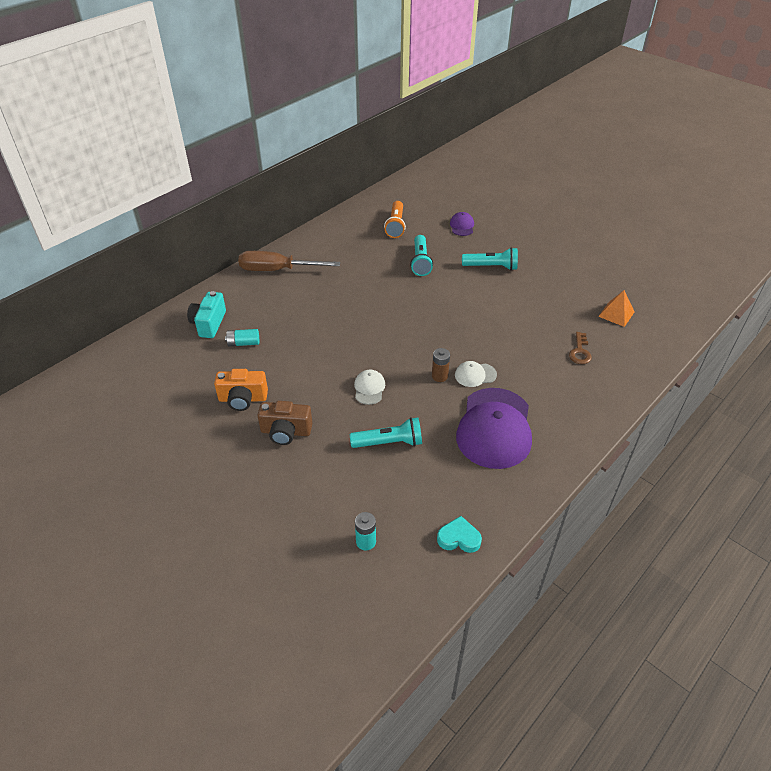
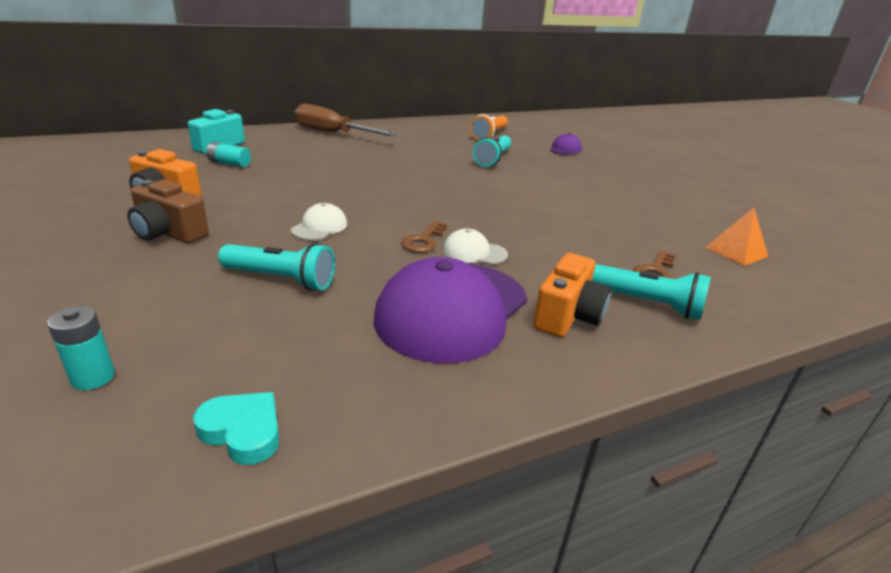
camera: 20 degrees right, 15 degrees down
(439, 376) = (423, 241): brown battery -> brown key
(491, 267) = (577, 179): turquoise flashlight -> turquoise flashlight (646, 304)
(553, 408) = (567, 316): none -> orange camera

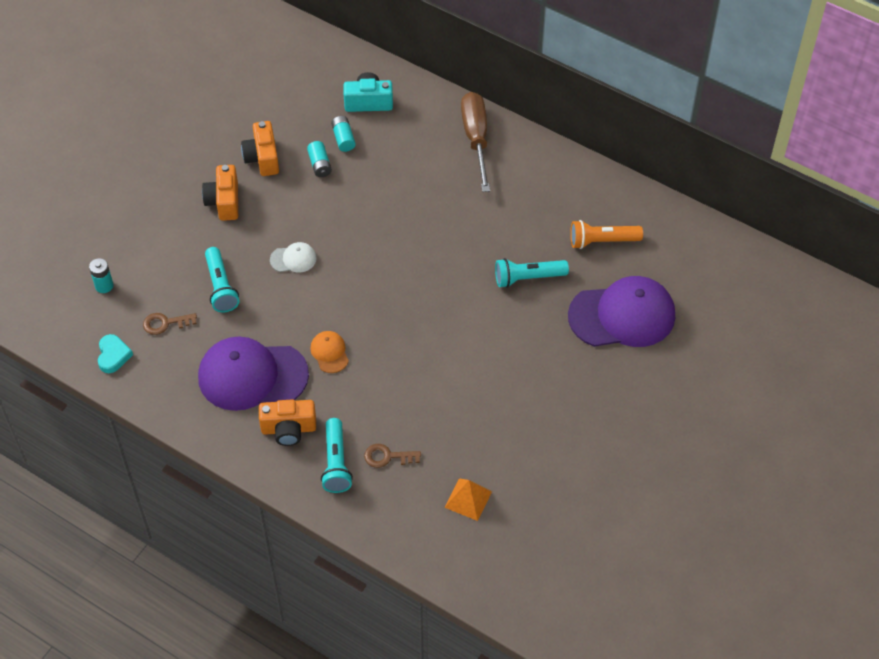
camera: 60 degrees right, 25 degrees up
(168, 233) = (224, 201): brown camera -> orange camera
(234, 180) = (320, 165): none -> turquoise battery
(423, 241) = (322, 319): brown key -> brown key (165, 323)
(474, 252) = (329, 353): white cap -> orange cap
(565, 149) = (622, 315): purple cap -> purple cap, size x2.26

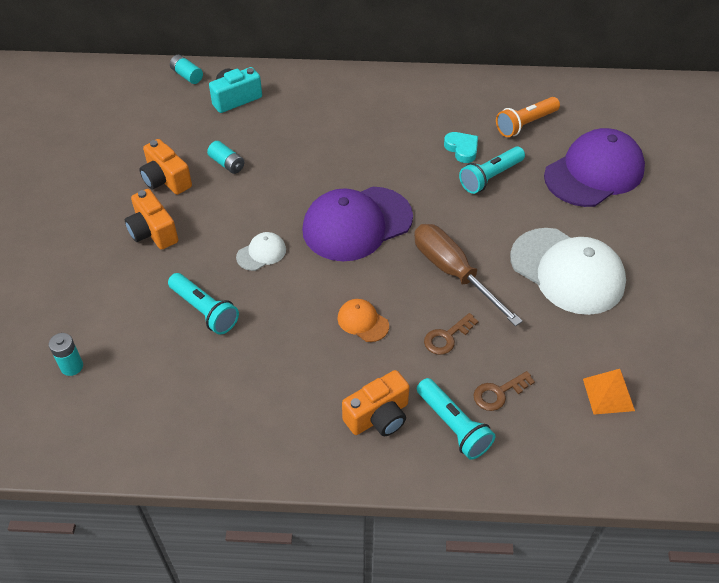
camera: 30 degrees left, 5 degrees down
(113, 355) = (129, 434): turquoise heart -> turquoise heart (462, 149)
(165, 323) = (167, 373): brown key -> brown key (447, 337)
(252, 376) = (300, 381): purple cap -> purple cap (357, 224)
(343, 138) = (234, 135): turquoise battery -> turquoise battery (187, 75)
(476, 139) = (354, 91): brown screwdriver -> brown screwdriver (453, 273)
(521, 390) = (567, 271): none -> white cap

